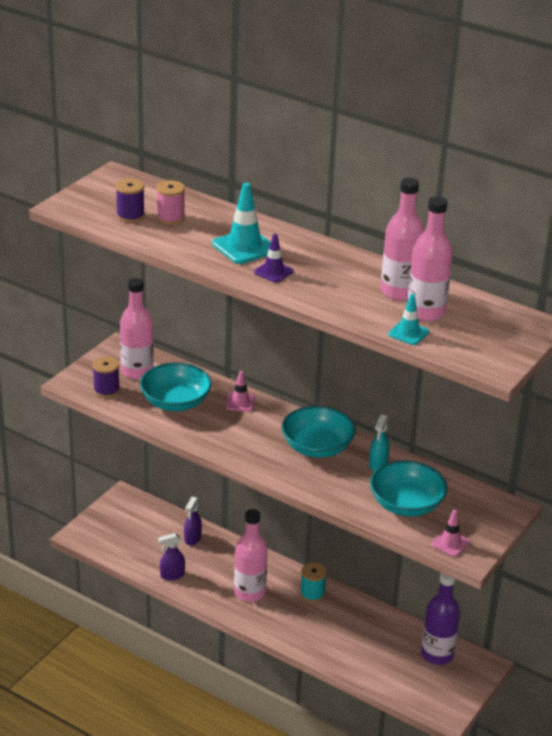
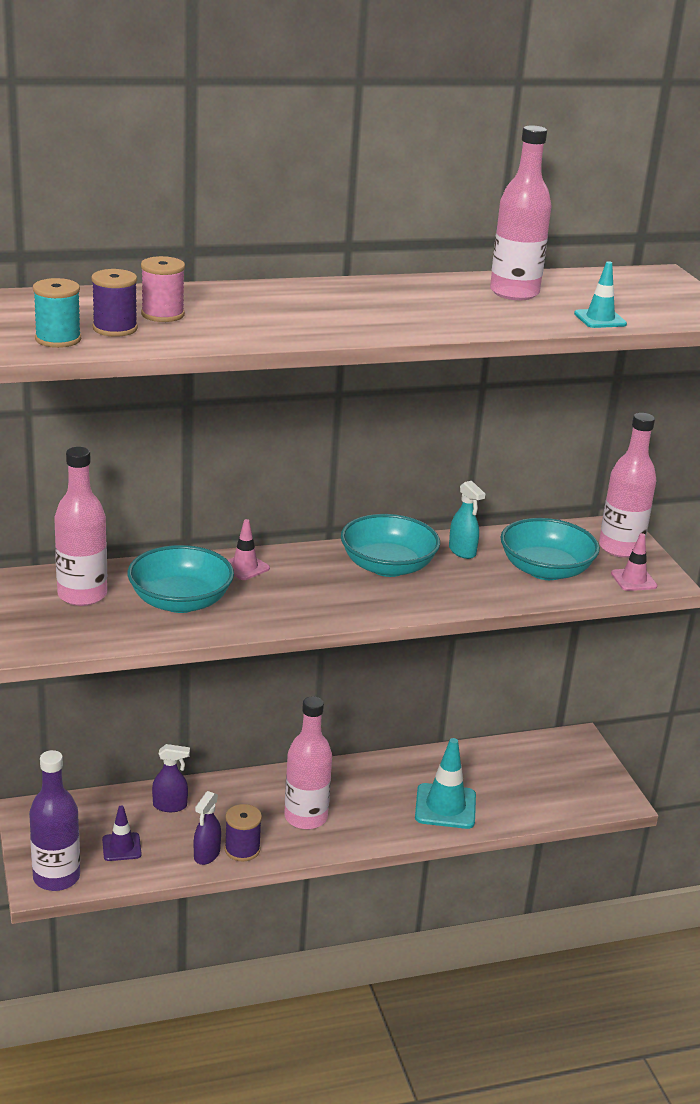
camera: 50 degrees left, 5 degrees down
(106, 390) = (83, 631): purple spool -> purple spool (242, 849)
(192, 539) = (170, 806): purple spray bottle -> purple spray bottle turned 60 degrees counterclockwise
(244, 247) = (299, 311): turquoise traffic cone -> turquoise traffic cone (445, 806)
(273, 272) = (377, 320): purple traffic cone -> purple traffic cone (121, 847)
(312, 593) = (360, 779): turquoise spool -> turquoise spool (58, 339)
(426, 312) = (571, 299): pink bottle -> pink bottle (620, 548)
(437, 654) = (536, 757): purple bottle -> purple bottle (56, 877)

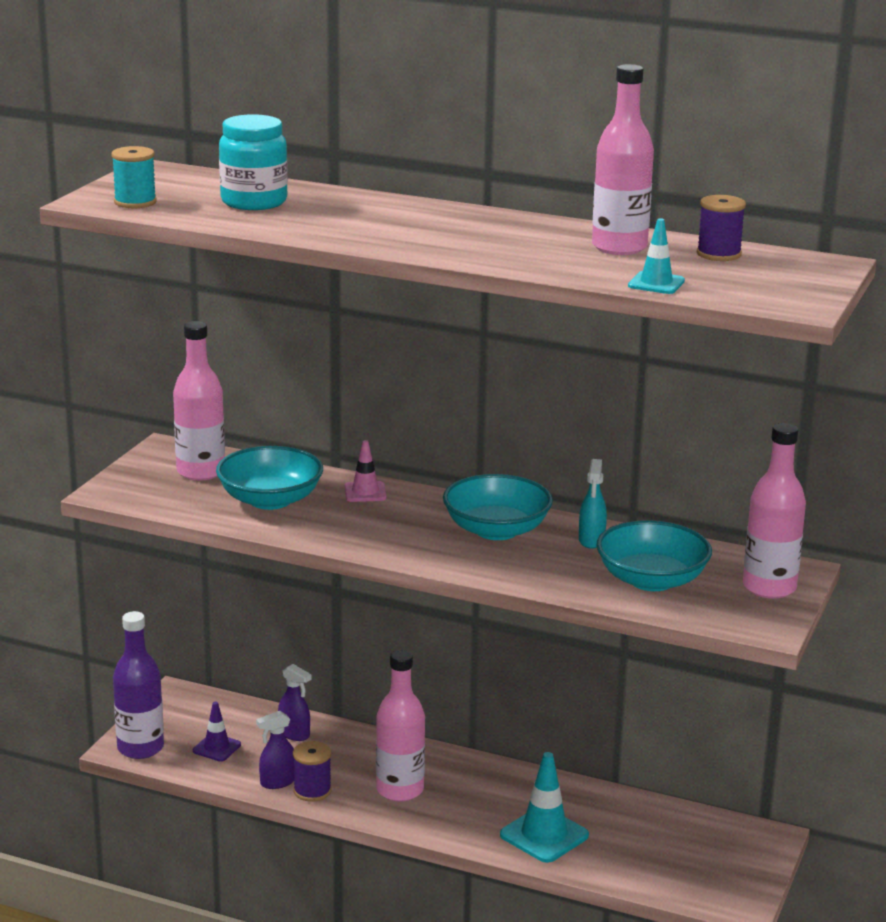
camera: 40 degrees right, 5 degrees down
(115, 328) = (194, 204): purple spool -> purple spool (718, 254)
(162, 314) = (254, 202): pink spool -> turquoise jar
(633, 580) = (734, 617): pink traffic cone -> none

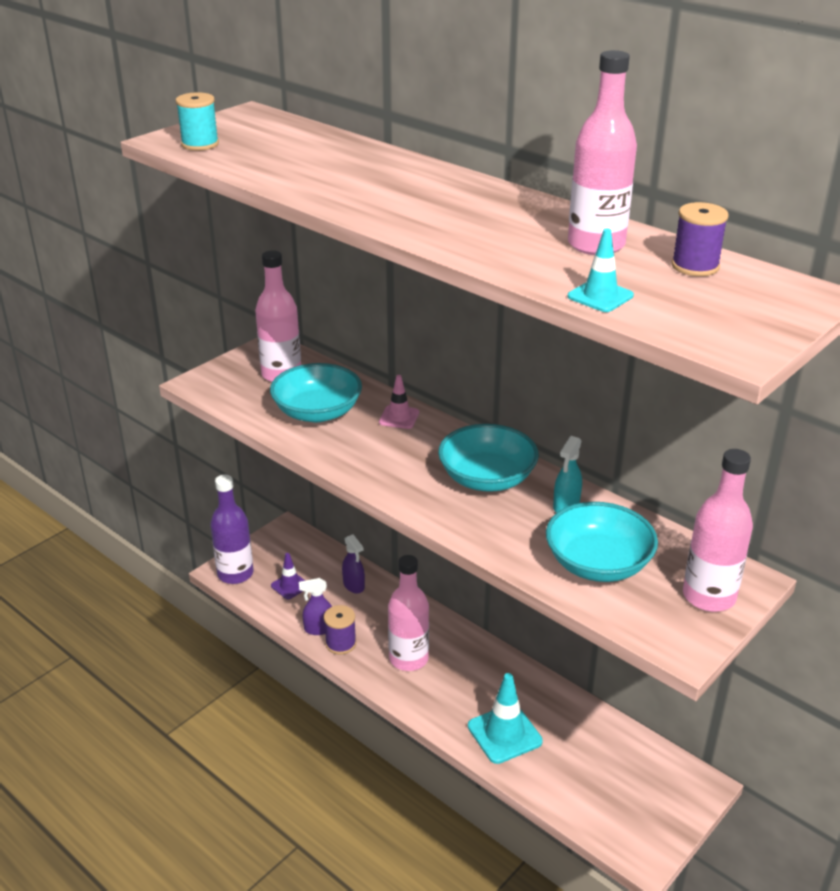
camera: 20 degrees right, 10 degrees up
(254, 202) = (299, 154): turquoise jar -> none

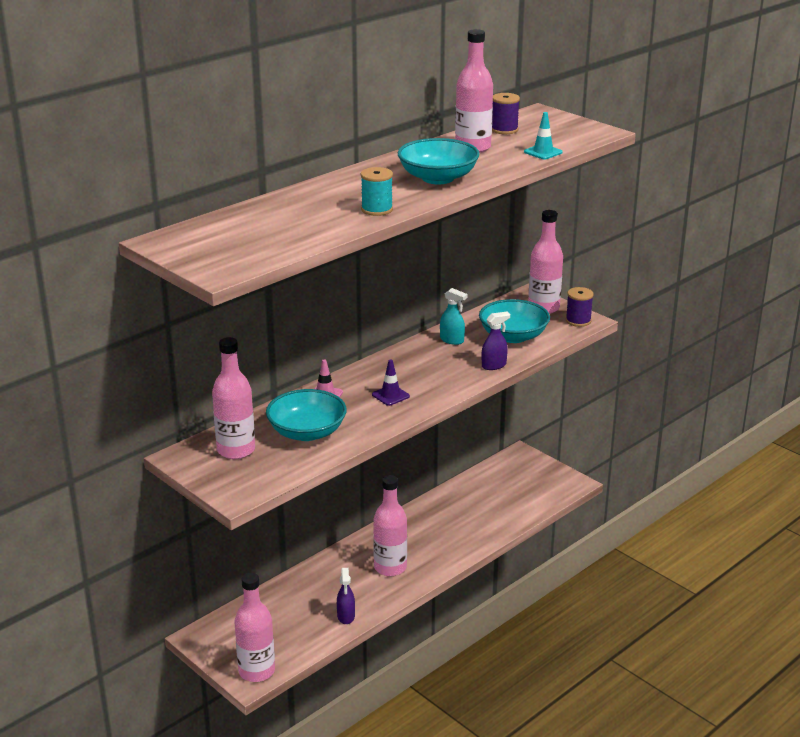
camera: 85 degrees left, 5 degrees down
(200, 144) = (240, 258): turquoise spool -> turquoise spool (377, 209)
(235, 574) = (256, 671): purple bottle -> pink bottle
(290, 586) = (284, 634): purple traffic cone -> purple traffic cone (390, 395)
(340, 643) = (366, 604): purple spool -> purple spool (578, 321)
(354, 585) = (293, 594): purple spray bottle -> purple spray bottle (494, 365)
(487, 478) = (416, 365): turquoise bowl -> turquoise bowl (438, 178)
(504, 734) = (473, 527): turquoise traffic cone -> none

